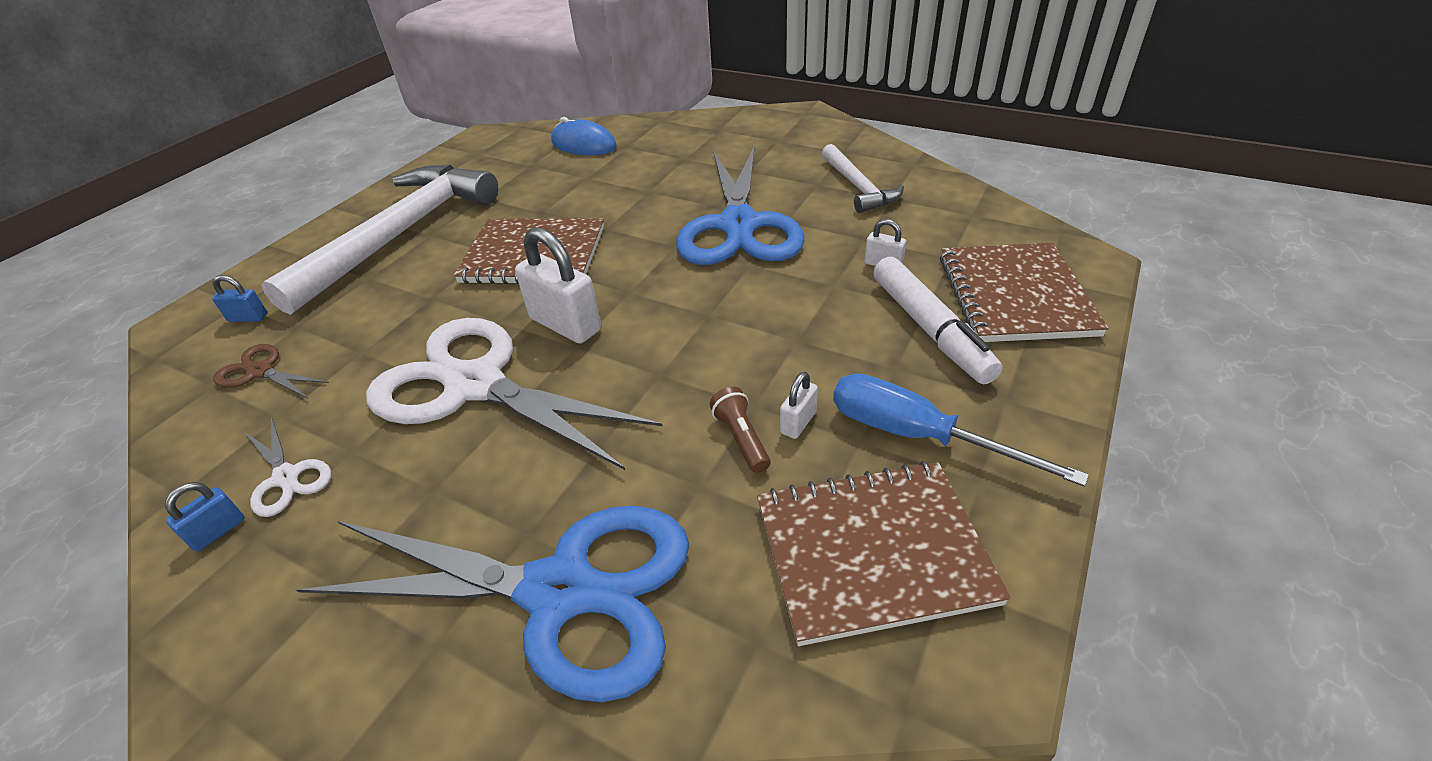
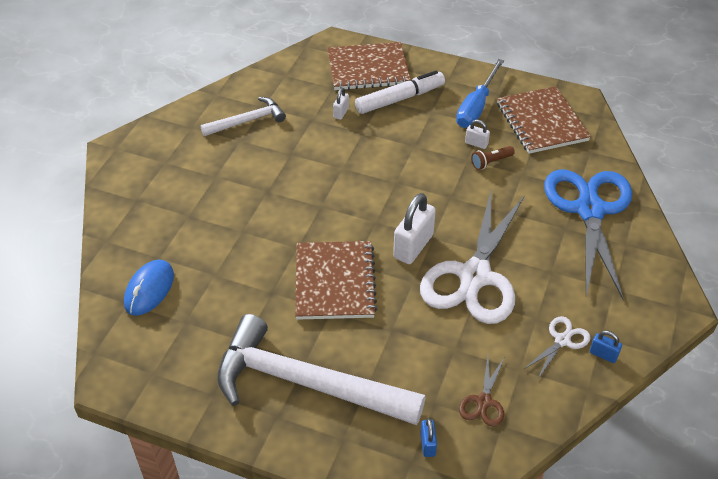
camera: 100 degrees left, 5 degrees up
(739, 225) = (296, 176): blue scissors -> none

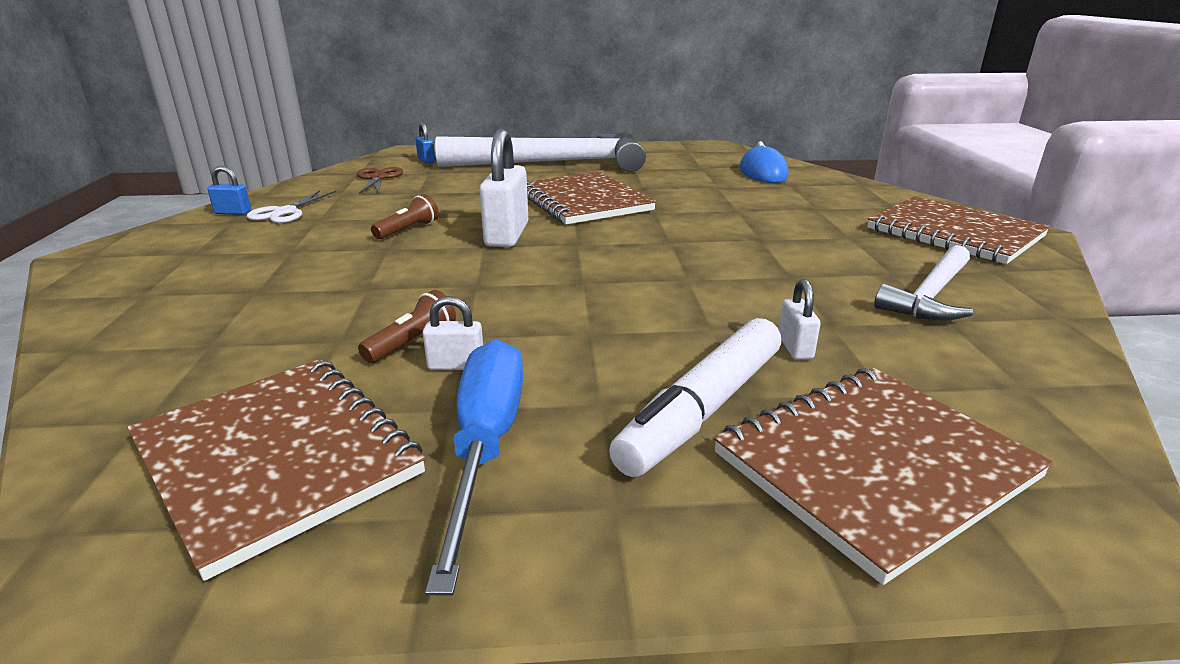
camera: 155 degrees right, 20 degrees down
(154, 160) = (954, 233): none -> brown notebook
(475, 276) = (408, 230): white scissors -> brown flashlight
(589, 210) = (196, 319): blue scissors -> none

